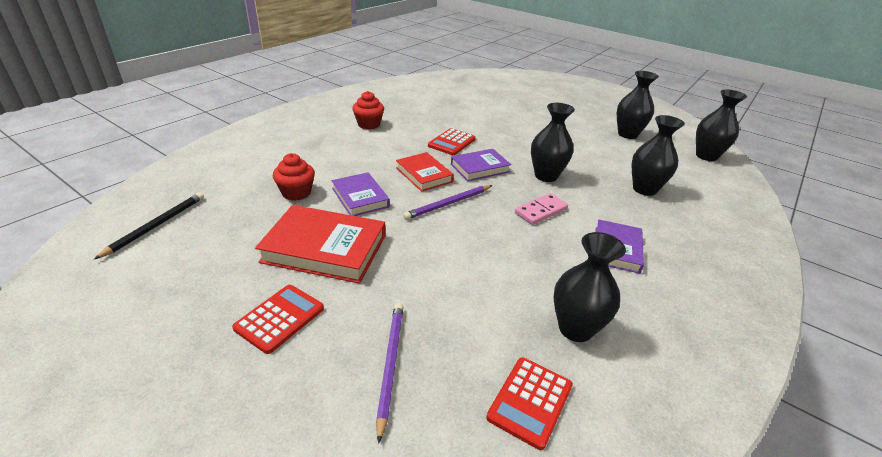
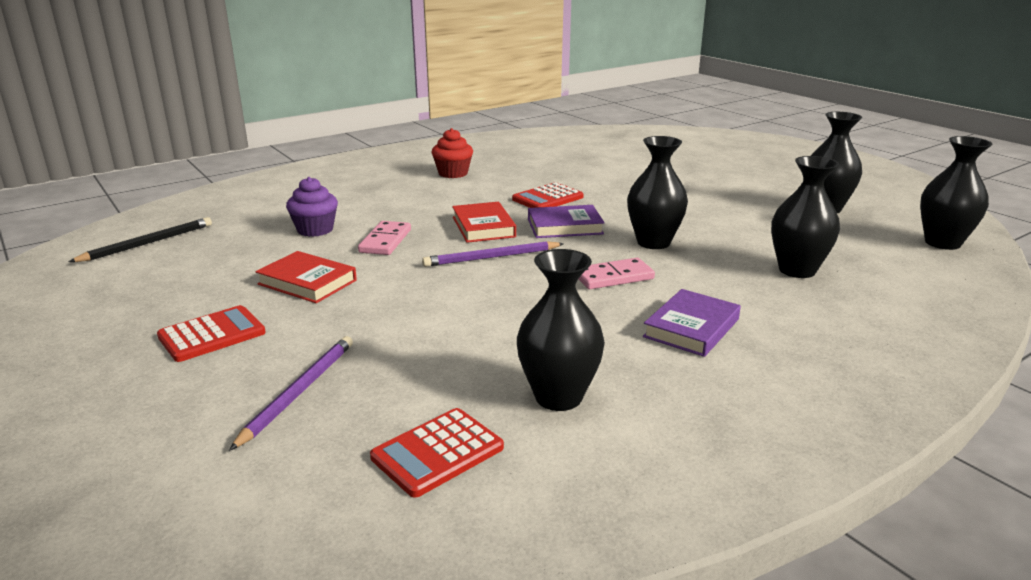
camera: 20 degrees right, 10 degrees down
(296, 193) = (315, 230): red cupcake -> purple cupcake
(324, 249) = (307, 282): red book -> red book, size x0.62
(360, 197) = (385, 241): purple book -> pink domino

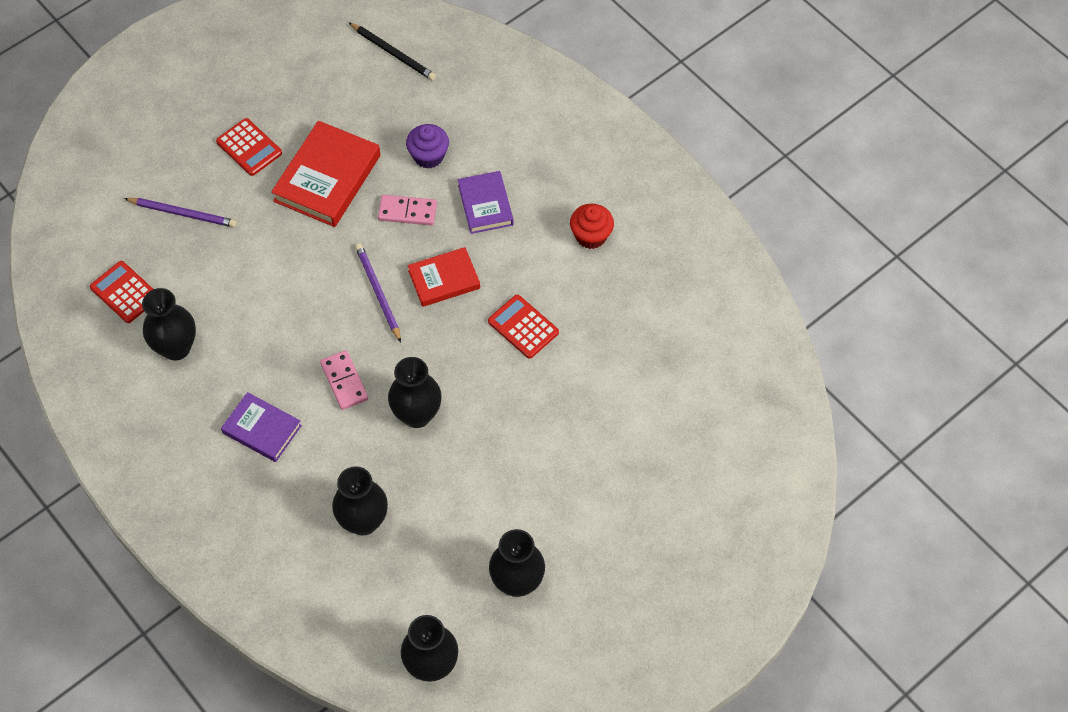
camera: 85 degrees right, 35 degrees up
(307, 282) = (327, 178): red book -> red book, size x1.62
(565, 226) = (449, 344): purple book -> purple book (485, 205)

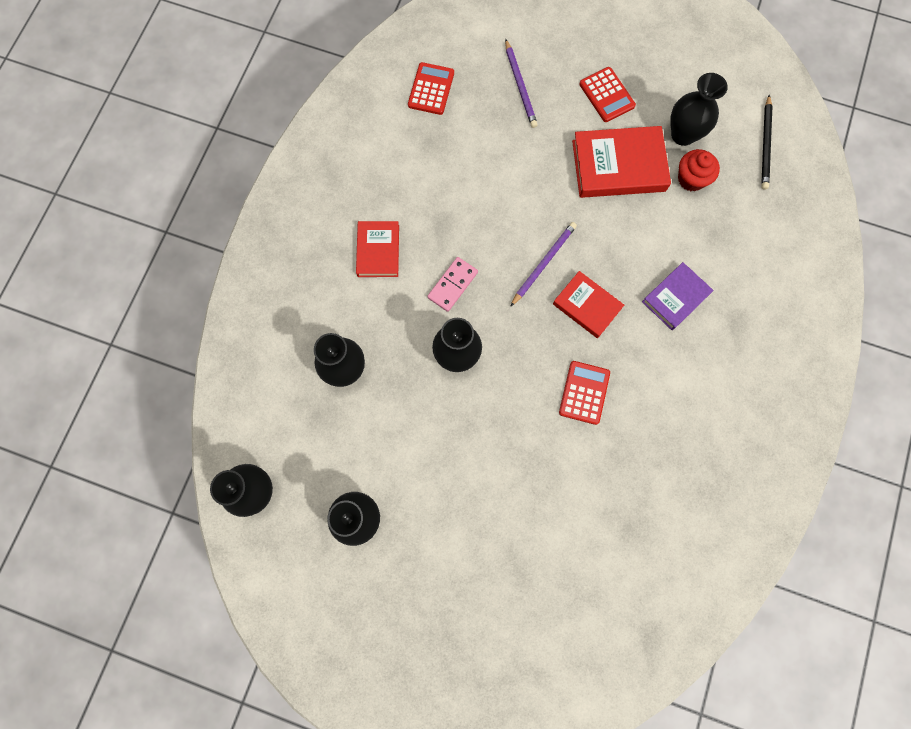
camera: 60 degrees right, 15 degrees up
(176, 348) = (408, 151): black vase -> black vase (683, 134)
(249, 147) = (607, 95): red calculator -> red calculator turned 45 degrees counterclockwise
(262, 429) = (378, 251): purple book -> red book
(407, 212) = (629, 242): pink domino -> none
(428, 156) = (690, 227): purple cupcake -> none
(591, 236) = (704, 398): red cupcake -> red cupcake (691, 179)

